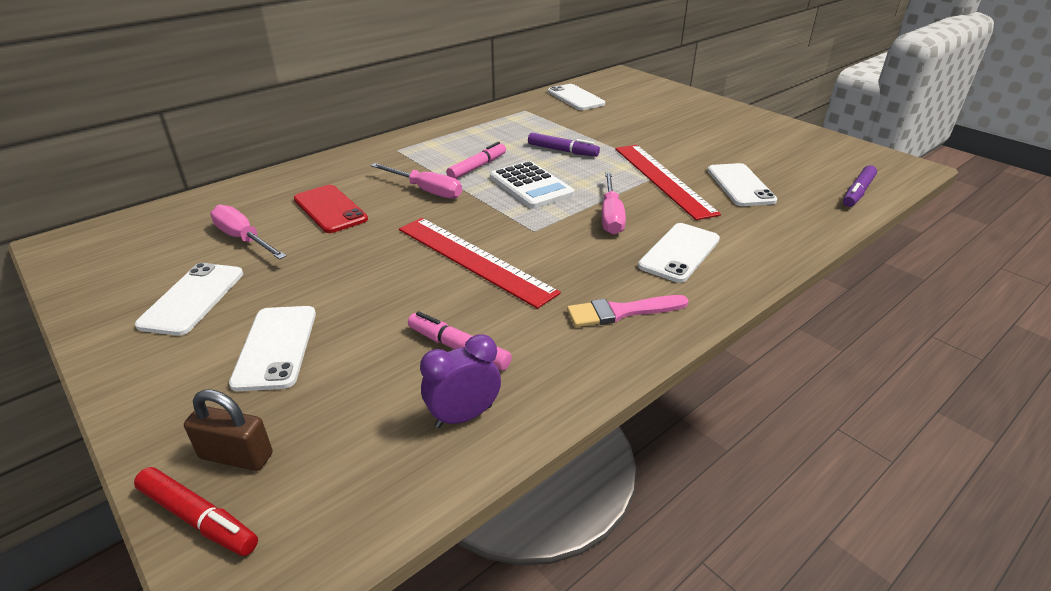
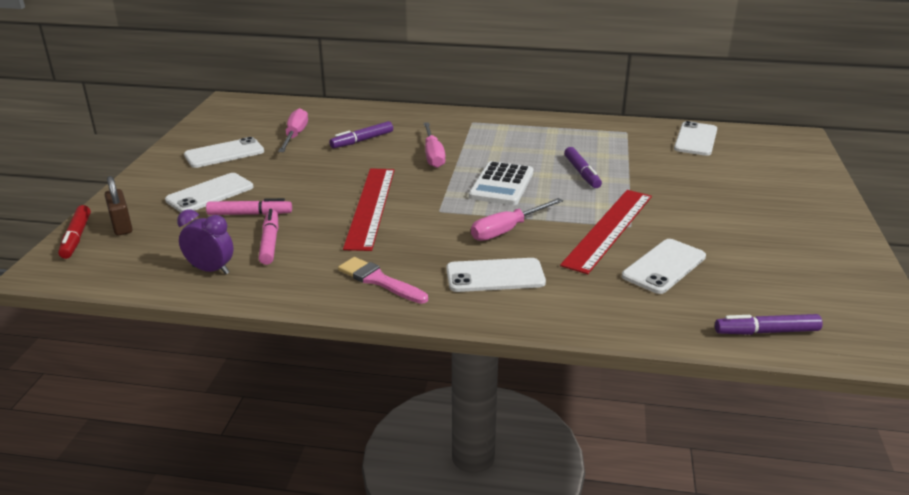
camera: 50 degrees right, 5 degrees down
(330, 209) = (362, 140): red phone -> purple marker
(477, 167) = (496, 156): pink marker -> pink marker (250, 214)

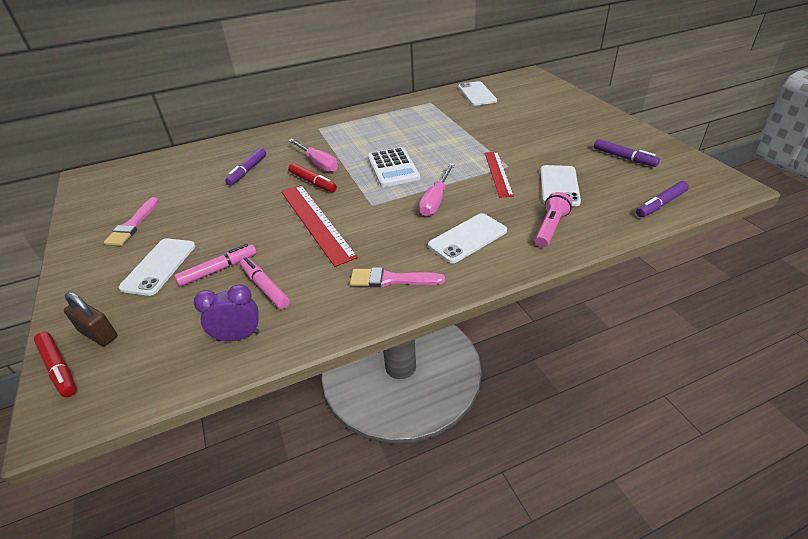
camera: 30 degrees left, 10 degrees up
(224, 153) = (133, 225): white phone -> pink brush
(295, 136) = (184, 186): pink screwdriver -> none
(408, 171) = (313, 182): none -> red marker
(581, 173) = (436, 140): purple marker -> purple marker (624, 158)
(595, 302) = (550, 228): none -> pink flashlight
(608, 229) = (498, 173): red ruler -> red ruler, size x0.64

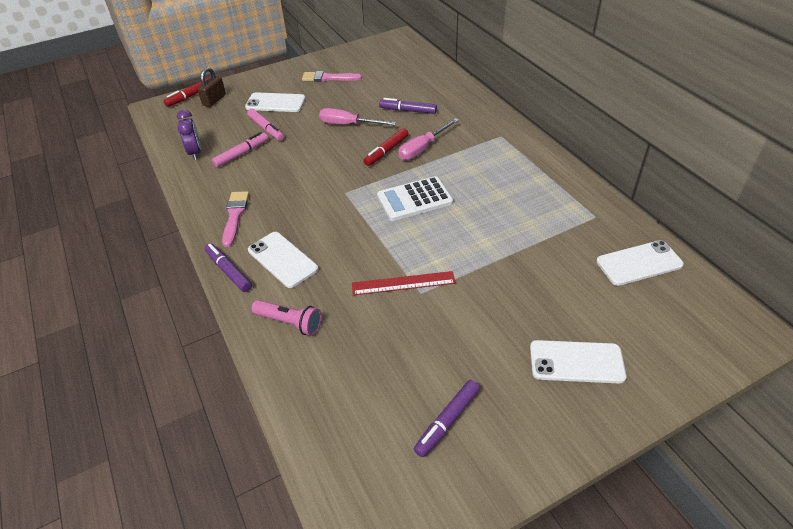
camera: 85 degrees right, 5 degrees up
(316, 222) = (320, 164): red ruler -> none
(436, 200) = (349, 235): pink screwdriver -> pink screwdriver (348, 124)
(559, 186) = (373, 338): white phone -> white phone (576, 362)
(660, 204) = (325, 439): purple marker -> purple marker (229, 271)

